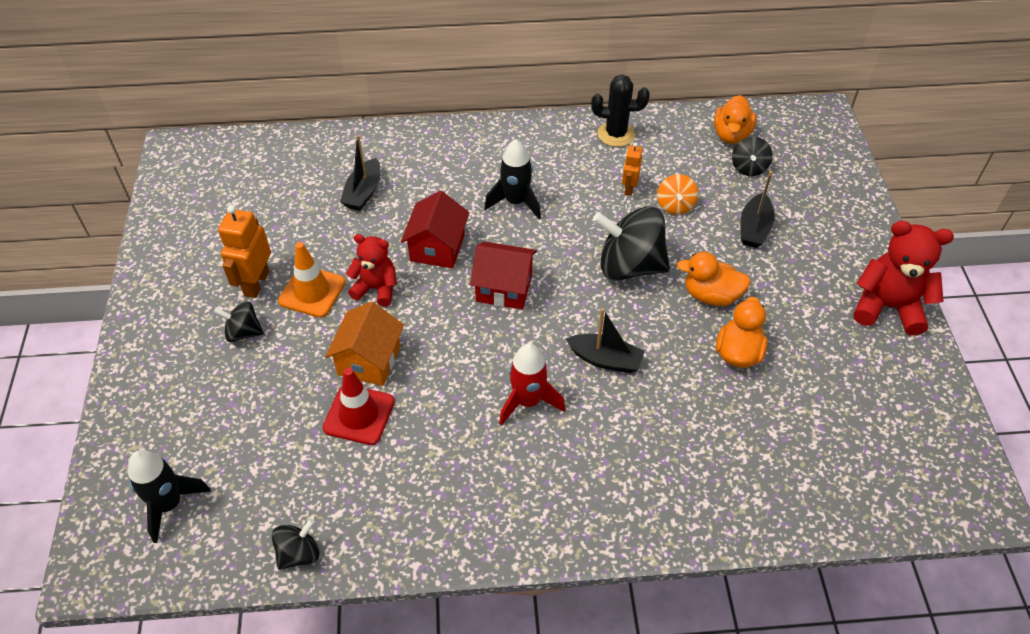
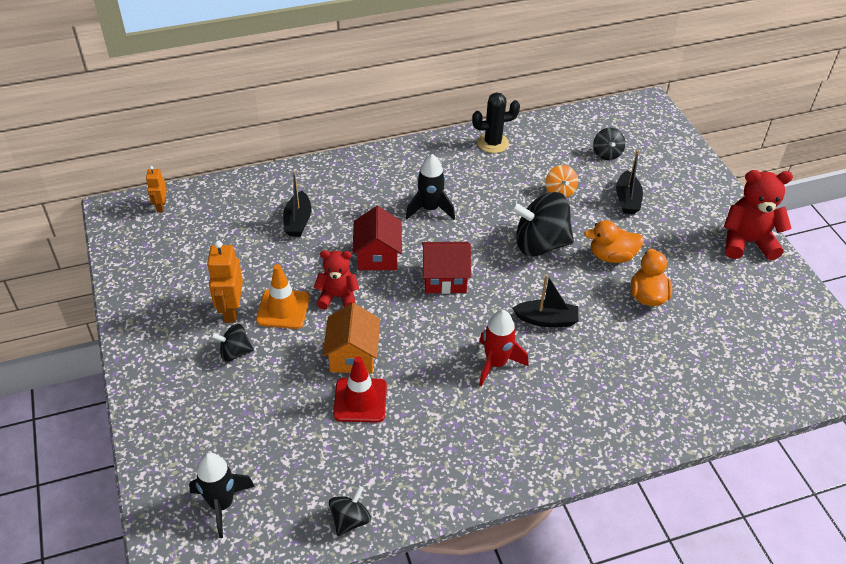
camera: 15 degrees left, 5 degrees down
(629, 188) = (518, 184): orange robot -> orange robot (161, 206)
(731, 135) = (584, 130): orange duck -> none

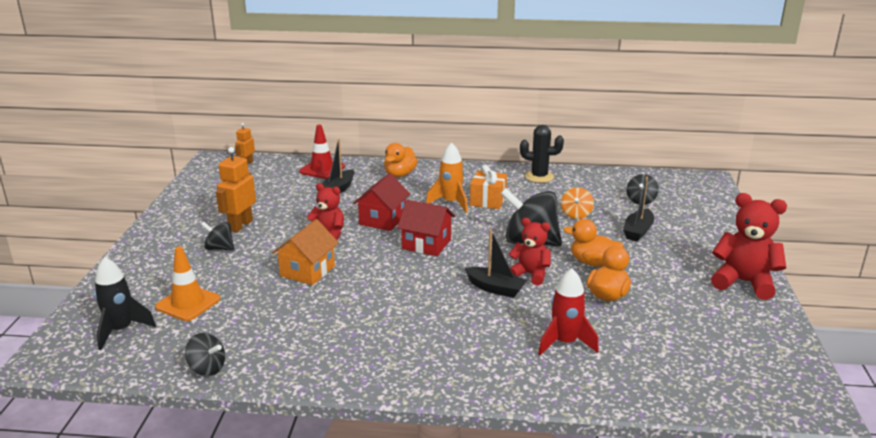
camera: 25 degrees right, 20 degrees down
(283, 309) = (279, 233): orange traffic cone -> orange traffic cone (188, 303)
(348, 178) = (400, 174): none -> orange duck
(350, 520) = (207, 368): black spinning top -> black spinning top turned 60 degrees clockwise
(360, 400) = (287, 298): red traffic cone -> red traffic cone (322, 169)
(430, 209) = (451, 203): black rocket -> orange rocket
(464, 195) = (488, 200): none -> orange gift
(496, 363) = (424, 305): red rocket -> red rocket (565, 343)
(566, 290) = (530, 274): none -> red teddy bear

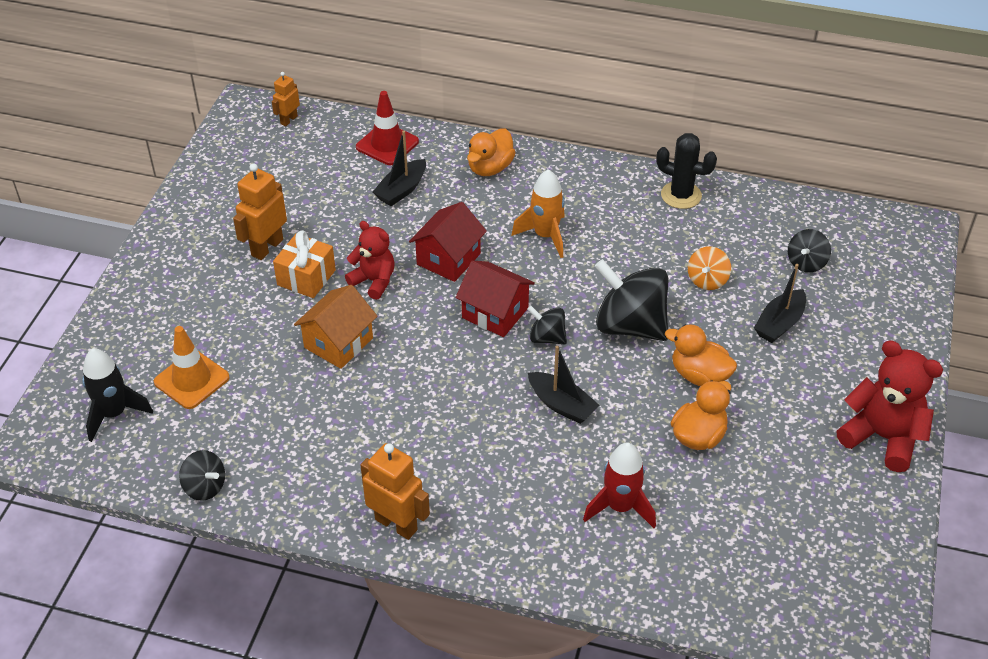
camera: 10 degrees right, 20 degrees up
(219, 248) = (237, 287): black spinning top -> black spinning top (547, 337)
(382, 374) = (396, 524): none -> orange robot
(488, 200) = (596, 237): orange gift -> orange gift (306, 277)
(530, 274) = (612, 386): red teddy bear -> none

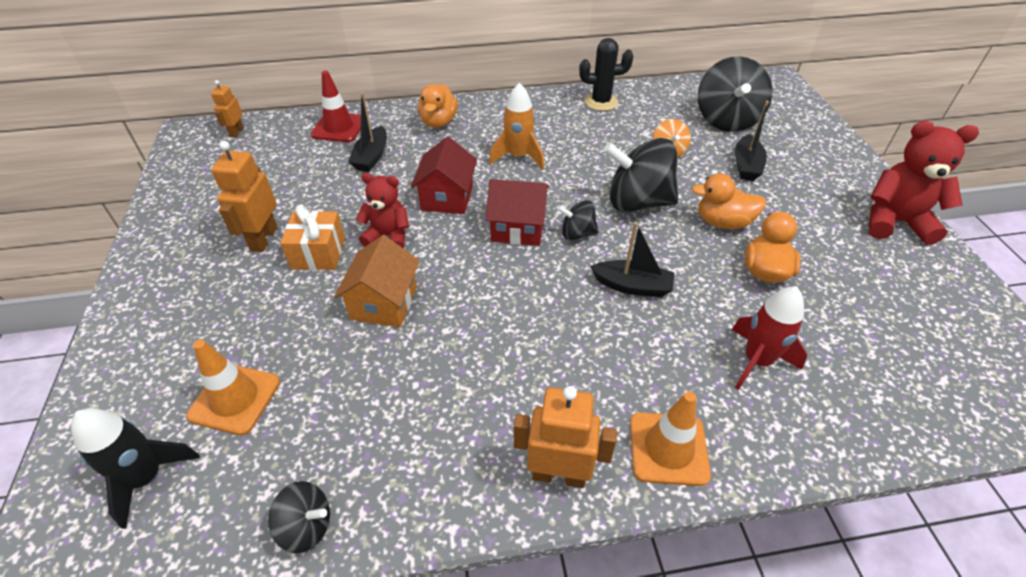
camera: 25 degrees left, 0 degrees up
(492, 540) = (668, 448): none -> orange traffic cone
(806, 263) = (726, 120): black spinning top -> black spinning top, size x1.96

